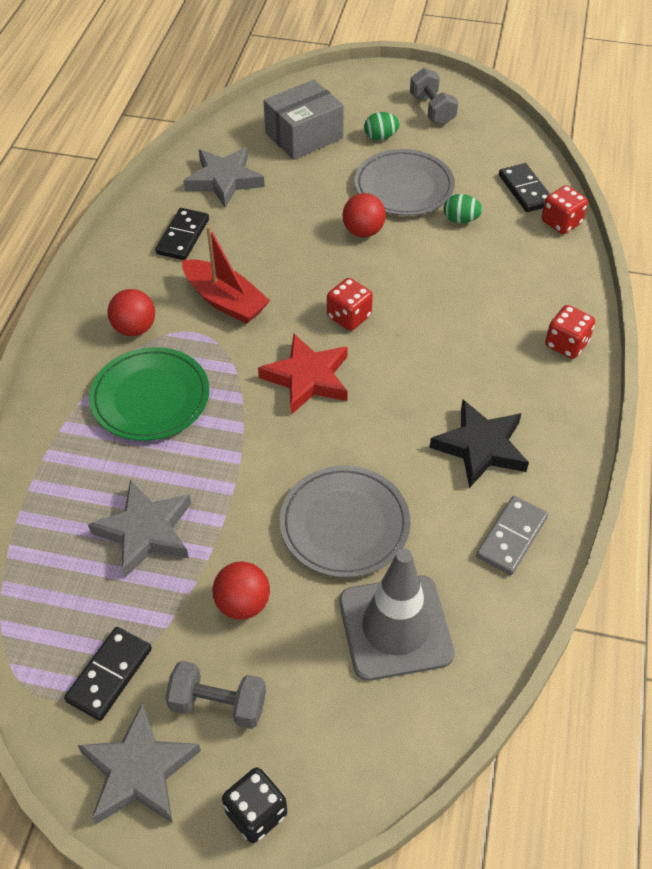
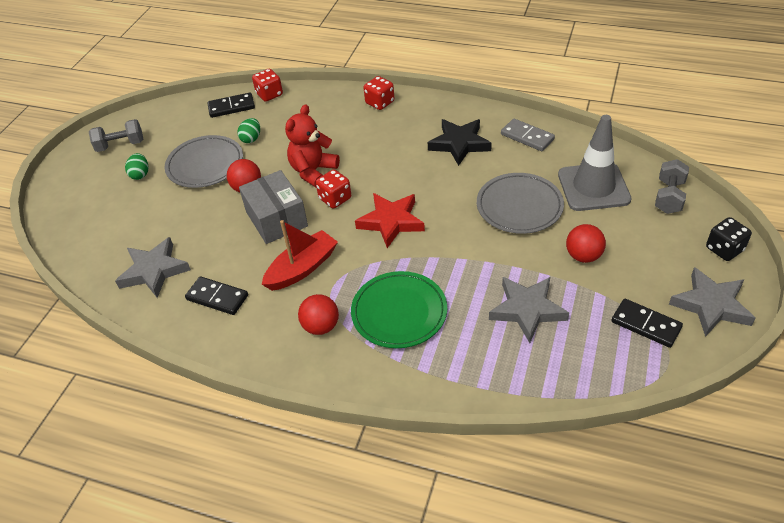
camera: 80 degrees left, 5 degrees down
(218, 704) = (657, 267): grey dumbbell -> grey dumbbell (668, 197)
(304, 136) = (117, 219): grey box -> grey box (276, 219)
(401, 289) = (313, 171): none -> red teddy bear

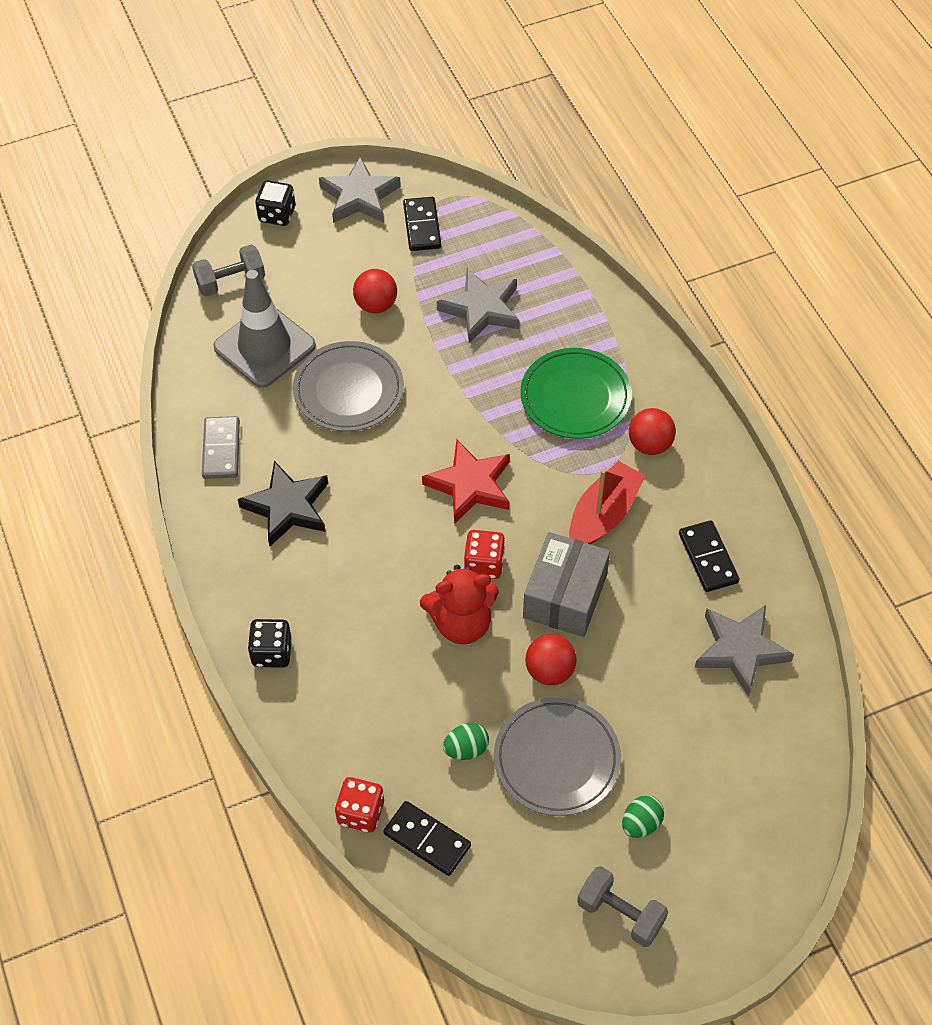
camera: 135 degrees left, 10 degrees up
(302, 268) = (603, 515): red boat -> red boat turned 120 degrees clockwise
(380, 103) = (272, 652): red dice -> black dice

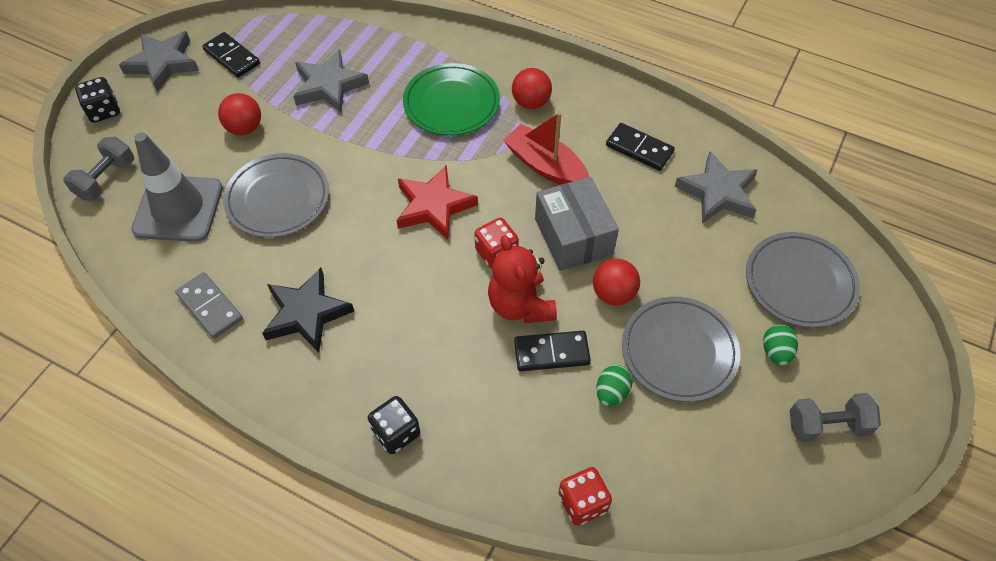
camera: 40 degrees left, 0 degrees up
(427, 839) = (650, 482): black domino -> black domino (551, 352)
(461, 623) = (520, 305): red teddy bear -> red teddy bear turned 120 degrees clockwise
(603, 515) = (545, 166): red boat -> red boat turned 45 degrees counterclockwise
(729, 784) = (800, 282): none -> grey plate

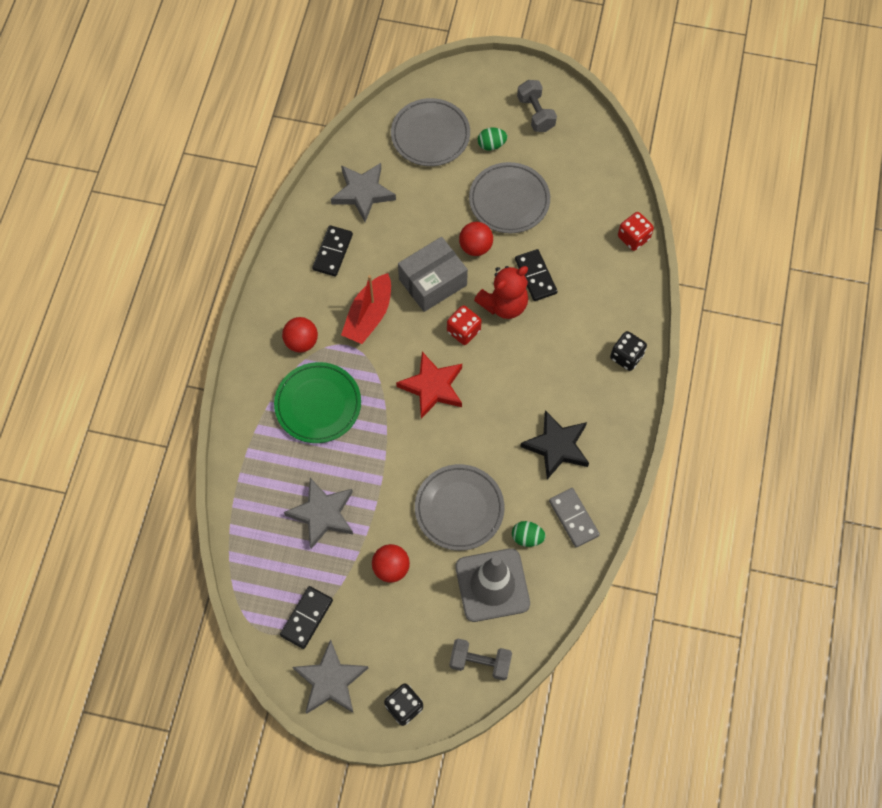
camera: 105 degrees left, 10 degrees up
(210, 307) = (573, 518): grey domino -> grey domino turned 60 degrees counterclockwise
(611, 393) = (553, 235): green egg -> green egg (527, 537)

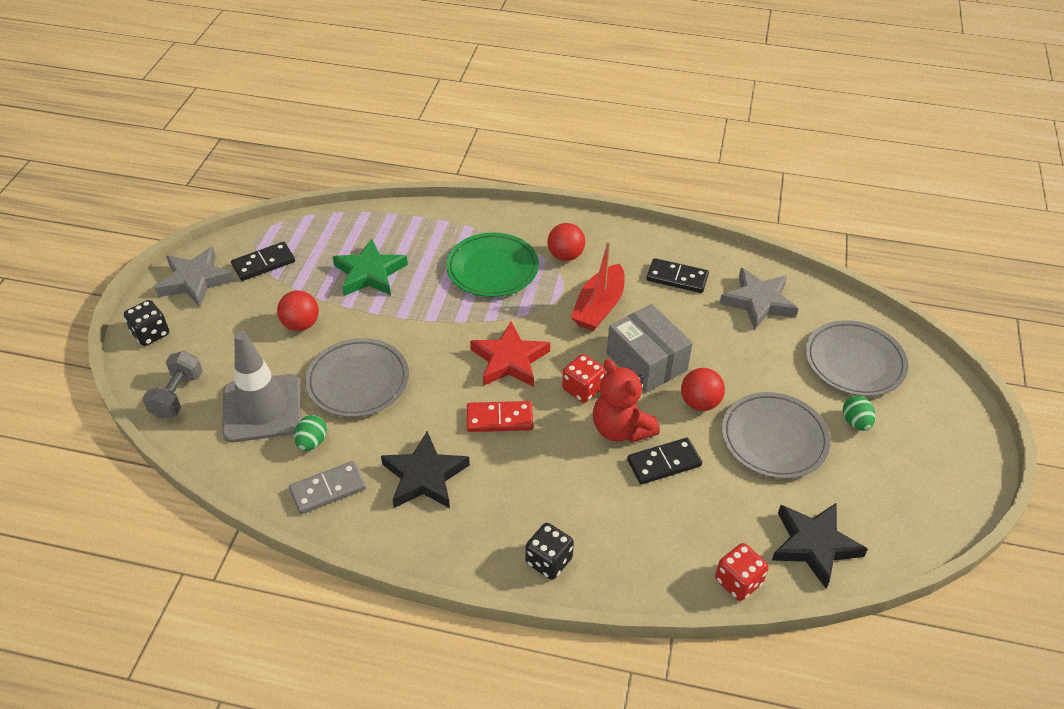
camera: 90 degrees right, 20 degrees down
(306, 618) = (263, 263): black domino -> black domino turned 60 degrees counterclockwise
(322, 514) = (369, 273): grey star -> green star
(369, 316) = (599, 307): red boat -> red boat turned 90 degrees counterclockwise
(497, 393) = (499, 419): none -> red domino
(535, 113) = (919, 472): grey dumbbell -> none
(601, 188) = (814, 545): none -> black star

